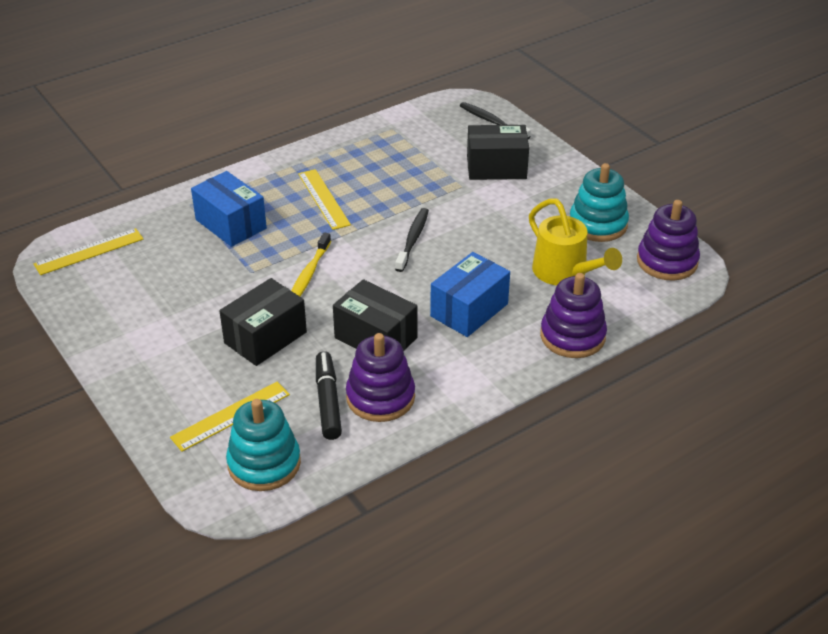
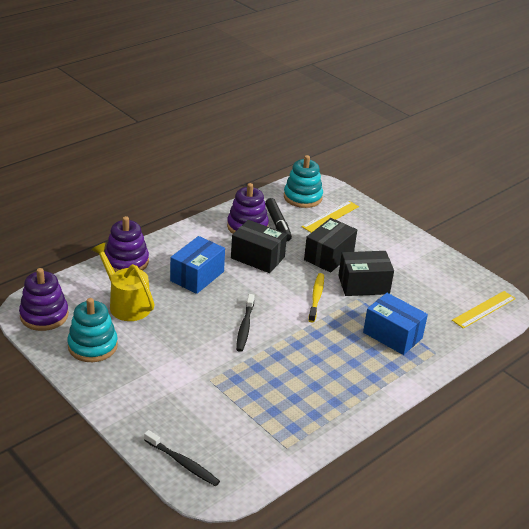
camera: 170 degrees right, 5 degrees down
(323, 199) = (327, 361): yellow ruler -> none
(496, 167) = (178, 402): black box -> black box (363, 285)

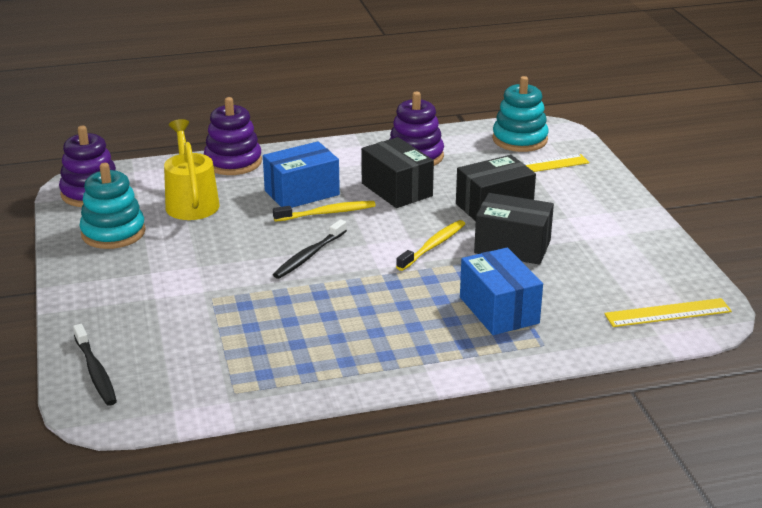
camera: 30 degrees right, 5 degrees down
(228, 289) = (327, 213): none -> yellow toothbrush
(277, 224) = (457, 161): black marker -> none

